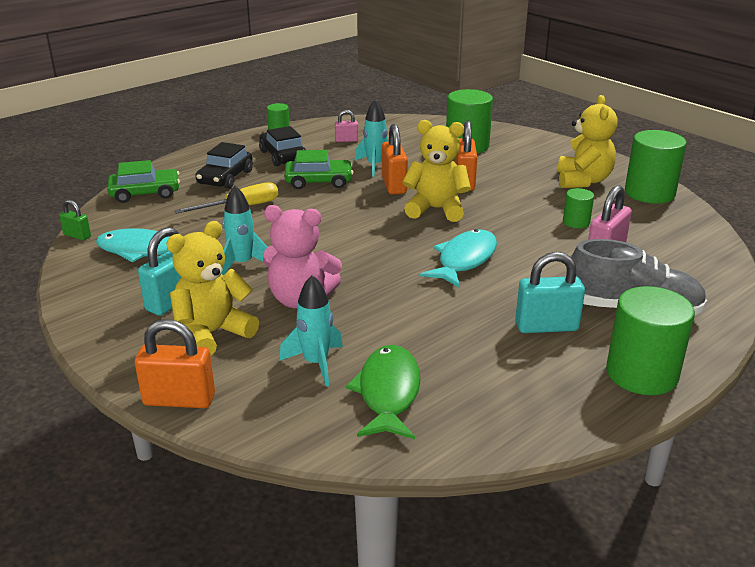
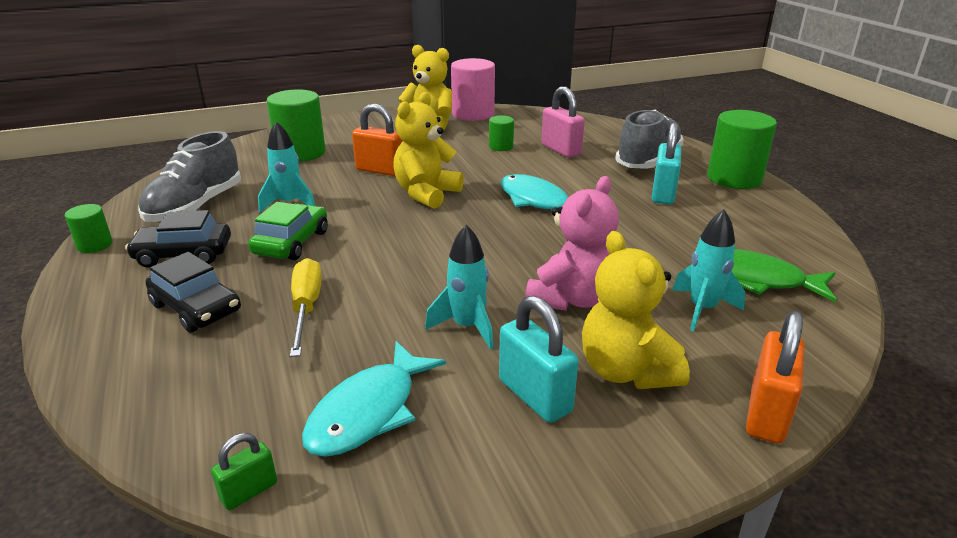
camera: 70 degrees left, 0 degrees up
(145, 193) = (161, 392): green car -> none
(346, 140) = (195, 207): pink padlock -> grey shoe
(394, 185) = (350, 203): orange padlock -> none
(649, 193) = (473, 114): green cylinder -> pink cylinder

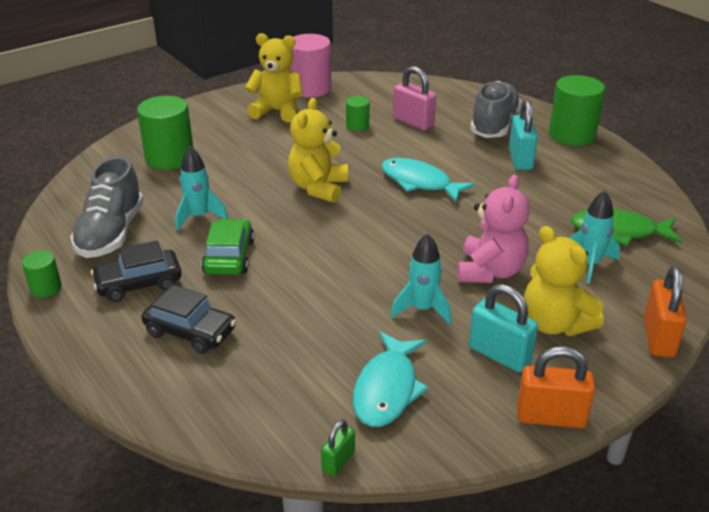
camera: 15 degrees left, 5 degrees up
(306, 307) = (284, 315): yellow screwdriver -> none
(380, 170) = (260, 167): orange padlock -> orange padlock (550, 417)

